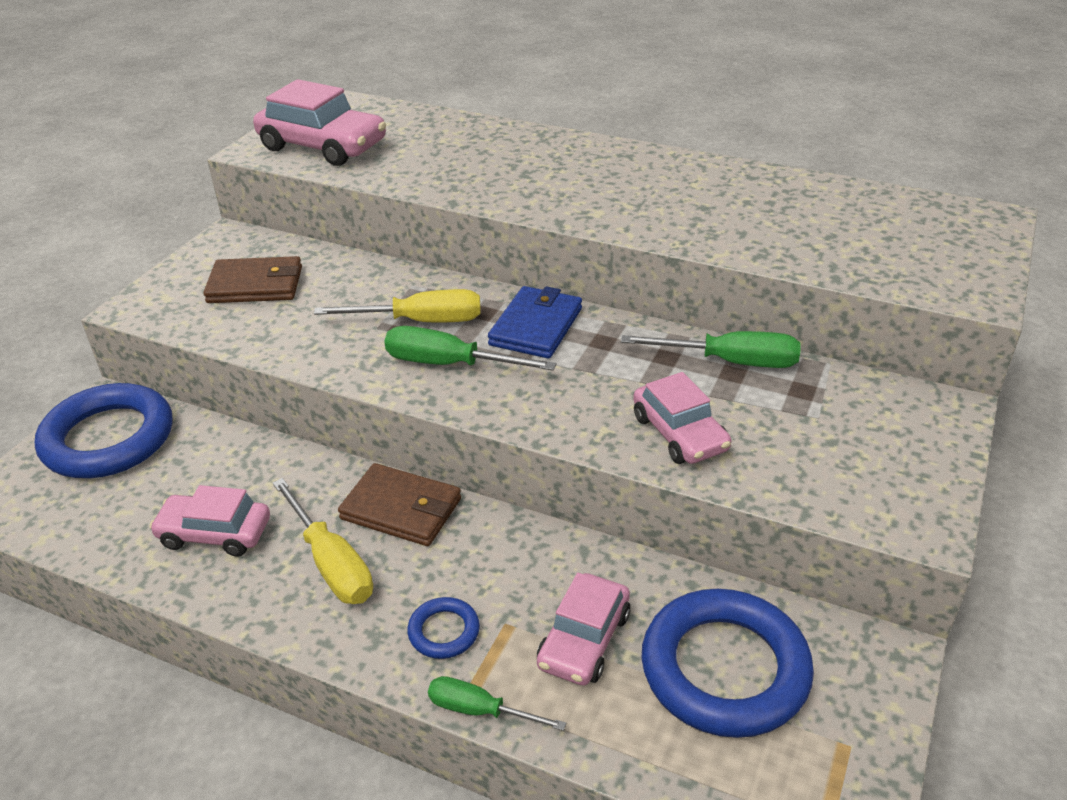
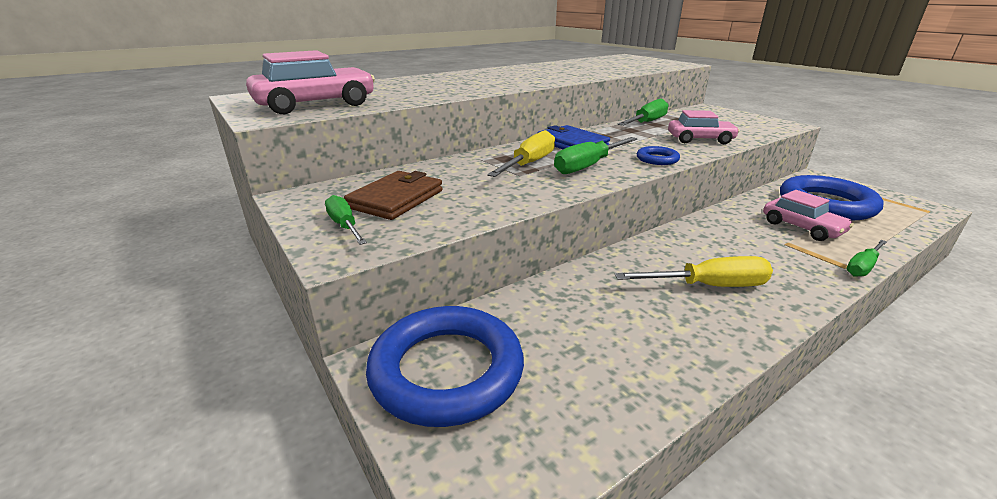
camera: 60 degrees left, 10 degrees down
(183, 287) = (344, 226): none -> green screwdriver
(215, 533) = (646, 331): pink car -> none
(401, 509) = (661, 250): brown wallet -> none
(444, 631) = (790, 262): blue ring -> blue ring (657, 159)

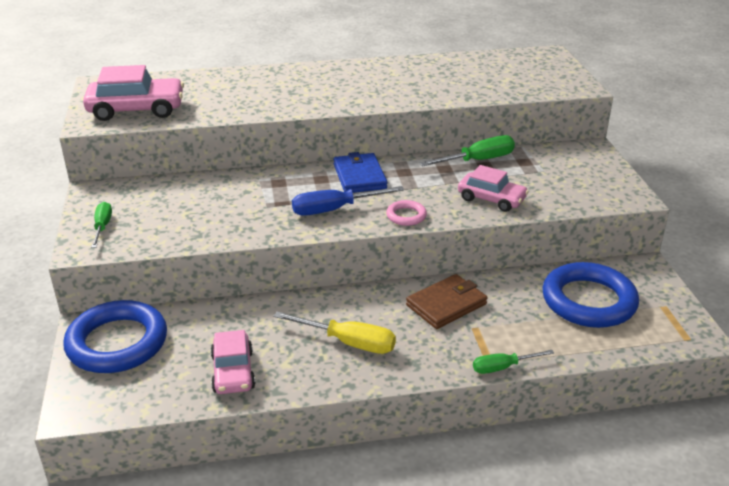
camera: 25 degrees right, 5 degrees up
(396, 199) = (154, 210): brown wallet -> brown wallet (446, 305)
(529, 164) = (289, 195): yellow screwdriver -> none
(588, 166) = (334, 210): green screwdriver -> blue screwdriver
(657, 159) = (406, 216): blue ring -> pink ring
(802, 227) = (516, 317): pink car -> pink car (233, 372)

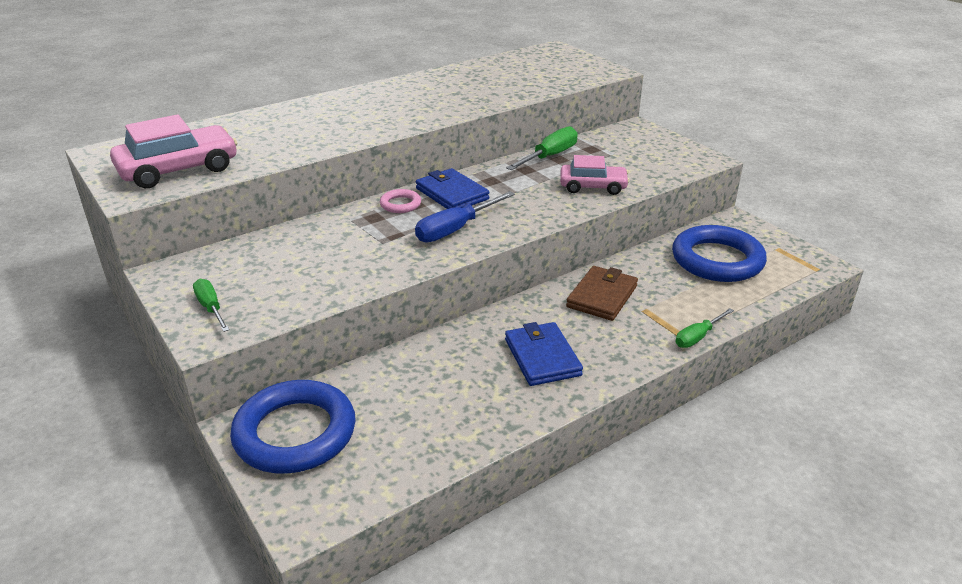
camera: 25 degrees left, 0 degrees up
(233, 372) = (451, 421): pink car -> none
(348, 342) = (542, 357): yellow screwdriver -> blue wallet
(406, 216) = (530, 219): pink ring -> pink ring (400, 204)

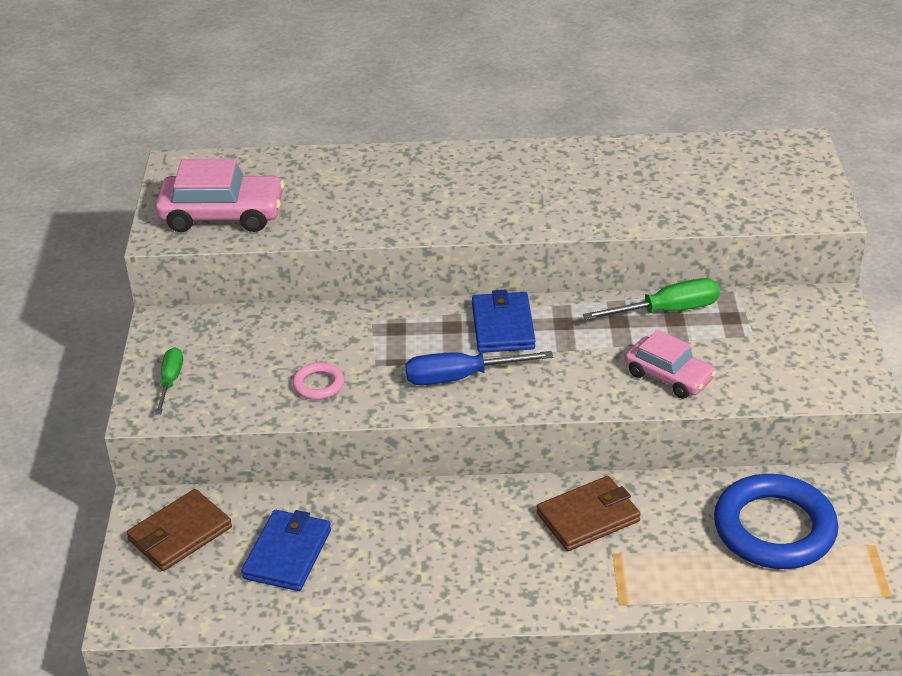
camera: 35 degrees right, 5 degrees up
(295, 433) = (180, 534): blue ring -> brown wallet
(400, 204) = (437, 321): pink ring -> pink ring (318, 384)
(542, 357) = (455, 560): blue wallet -> blue wallet (288, 554)
(698, 337) = (638, 612): green screwdriver -> none

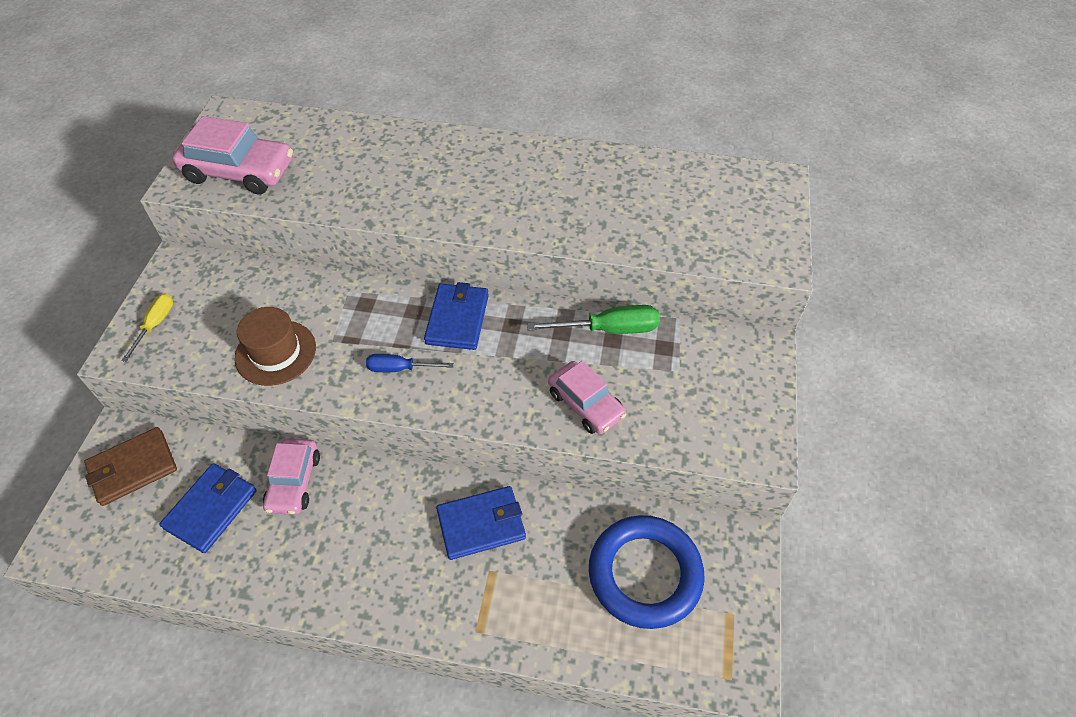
camera: 10 degrees right, 15 degrees up
(170, 381) = (155, 325): green screwdriver -> yellow screwdriver
(318, 384) = (275, 352): pink ring -> brown hat
(368, 515) = (294, 482): none -> pink car
(460, 377) = (400, 368): blue screwdriver -> blue screwdriver, size x0.64
(588, 517) = (481, 524): brown wallet -> blue wallet

